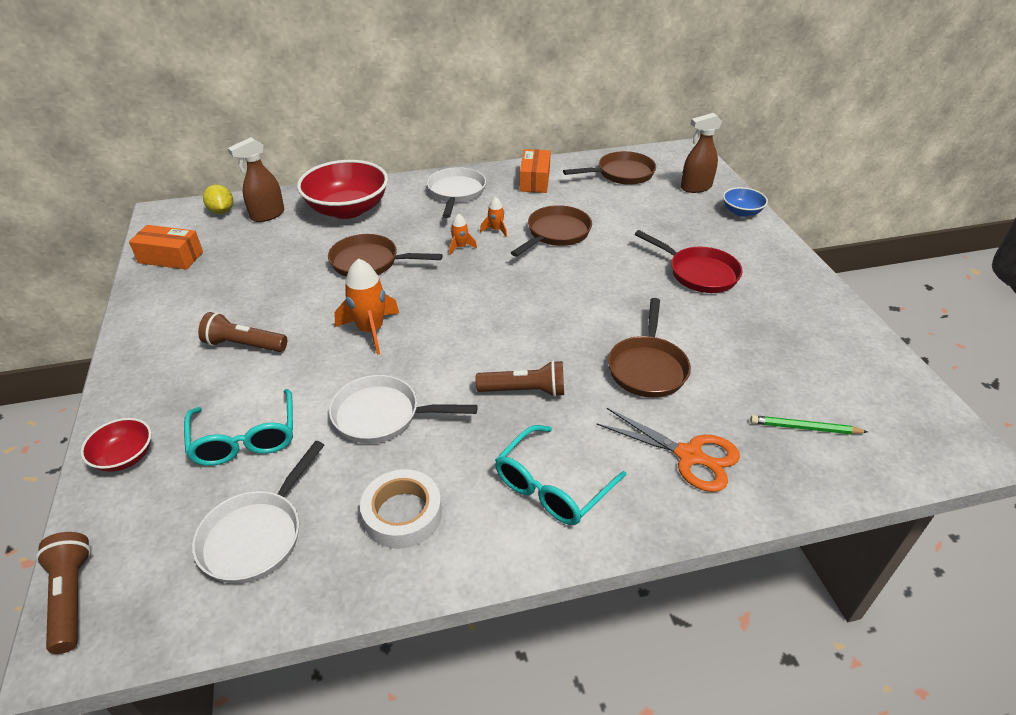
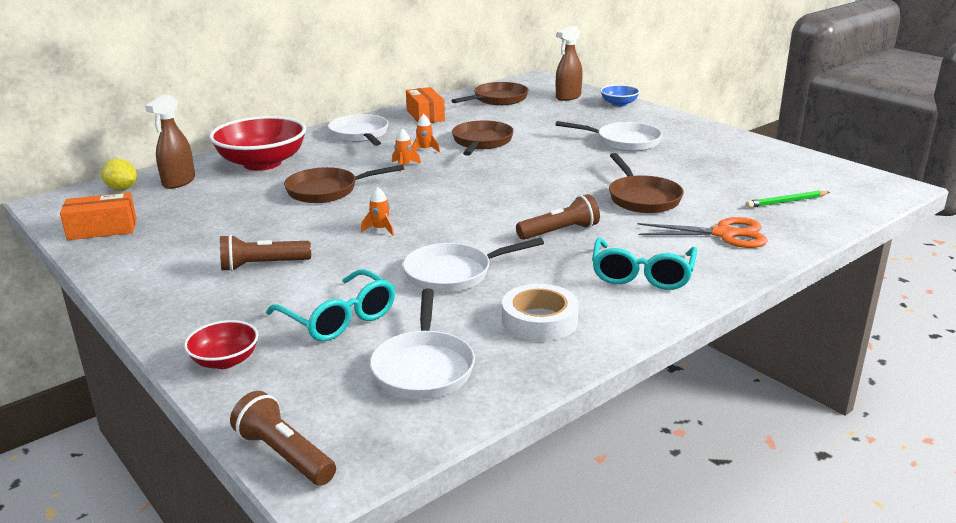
camera: 25 degrees left, 15 degrees down
(371, 330) = (380, 229): orange rocket -> orange rocket, size x0.52
(699, 273) = (624, 142): red pan -> white pan

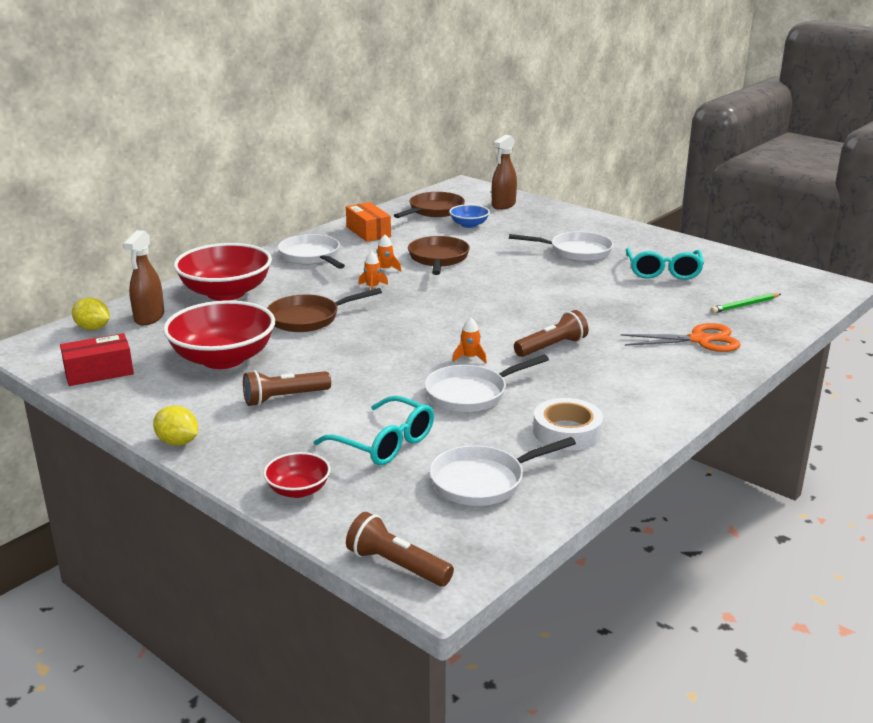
camera: 10 degrees left, 0 degrees up
(102, 229) = (99, 372): orange box -> red box
(134, 302) = (178, 442): none -> yellow lemon
(225, 223) = (223, 359): none -> red bowl
(380, 229) = (381, 355): orange rocket -> orange rocket (470, 358)
(423, 368) = (483, 481): white pan -> white pan turned 75 degrees clockwise
(619, 104) = (556, 211): blue bowl -> blue bowl (469, 225)
(642, 198) = (615, 309): brown pan -> none
(642, 275) = (641, 383): turquoise glasses -> turquoise glasses (663, 272)

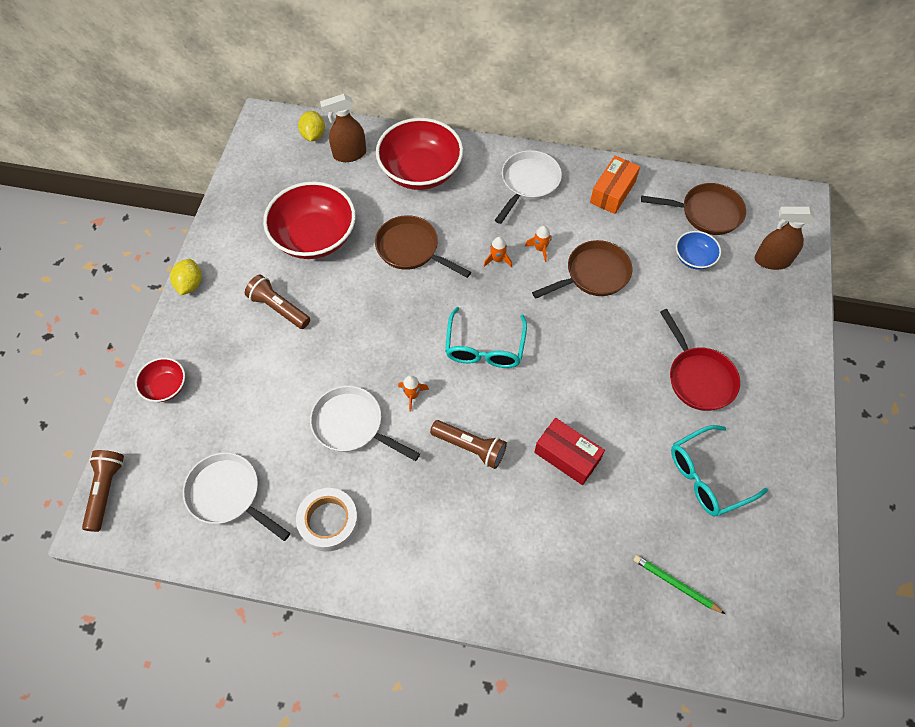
camera: 60 degrees right, 35 degrees up
(99, 372) = (255, 182): red box -> red box (567, 456)
(384, 443) = (249, 405): turquoise glasses -> turquoise glasses (484, 348)
(576, 252) = (698, 378): white pan -> red pan
(700, 340) = (564, 567): orange scissors -> none

